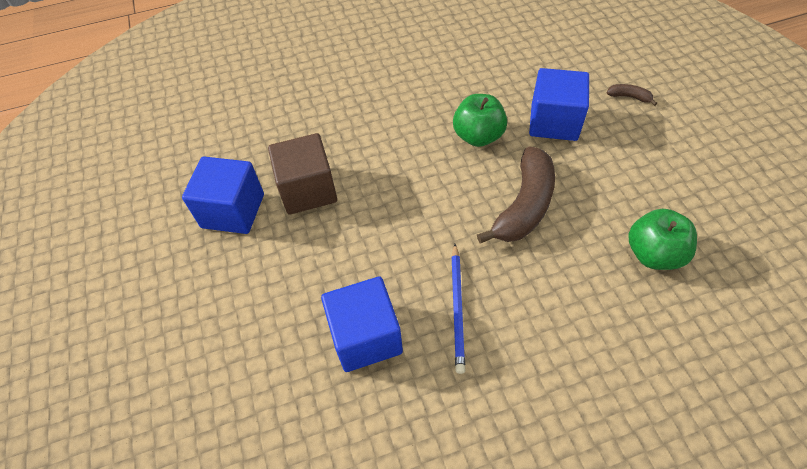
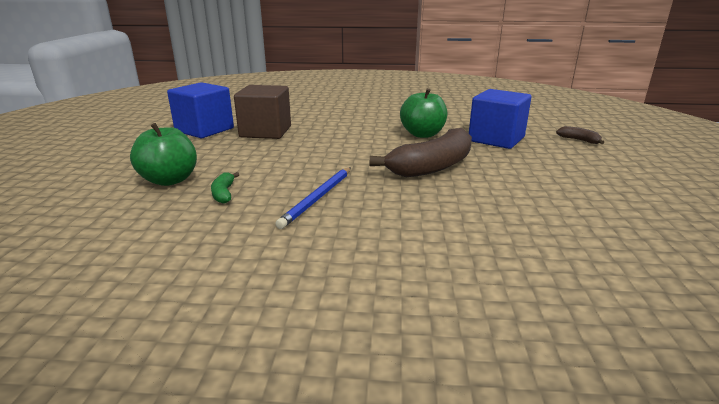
camera: 20 degrees right, 30 degrees down
(366, 337) = (224, 193): blue cube -> green banana
(653, 254) = (546, 212): green apple -> green apple (170, 180)

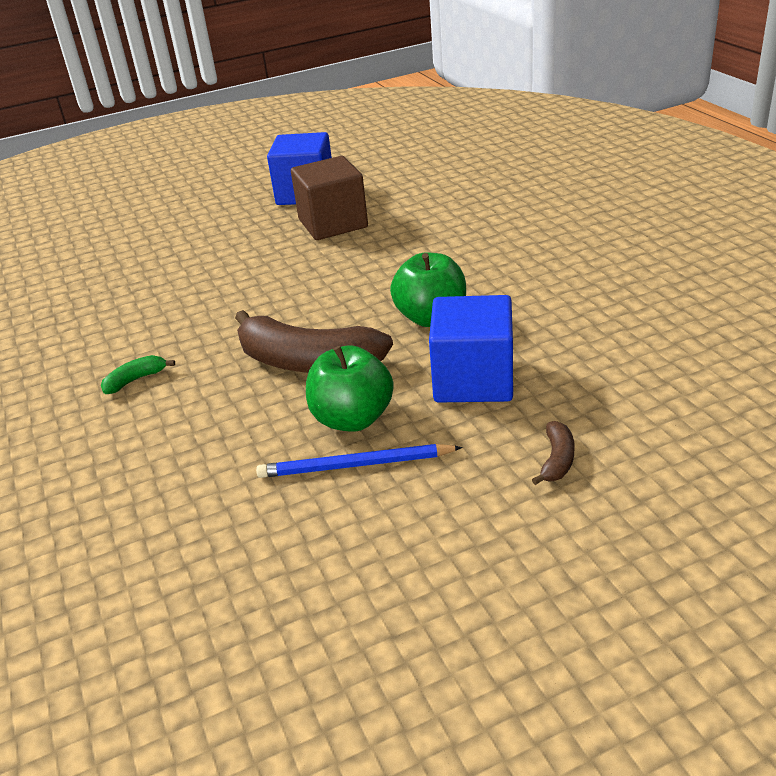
camera: 65 degrees right, 10 degrees up
(170, 180) = (160, 245): green apple -> green apple (352, 419)
(224, 193) = (147, 281): green banana -> green banana (135, 380)
(318, 198) = (167, 328): blue pencil -> blue pencil (356, 465)

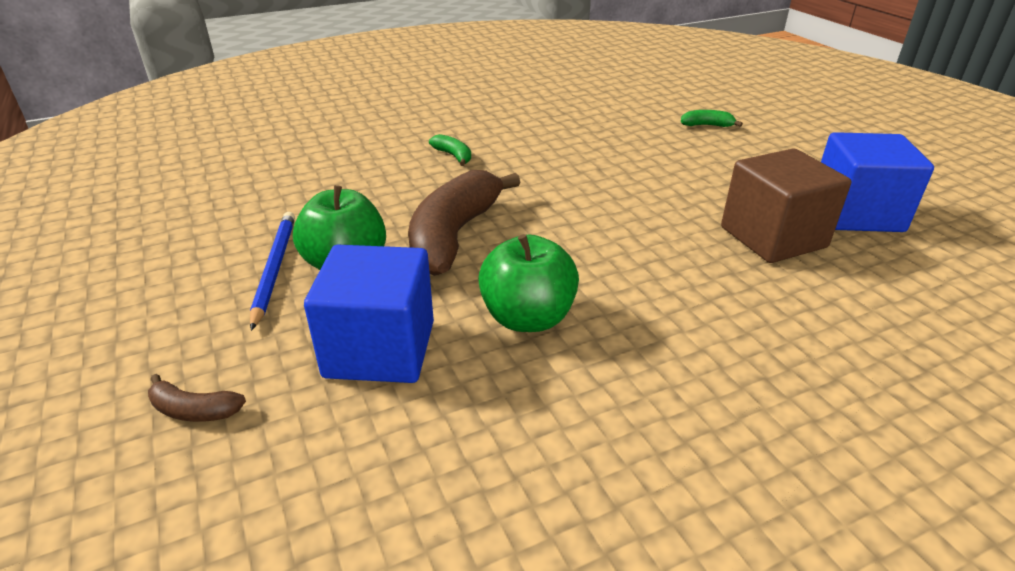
camera: 85 degrees right, 0 degrees up
(130, 238) = (707, 125): none -> green banana

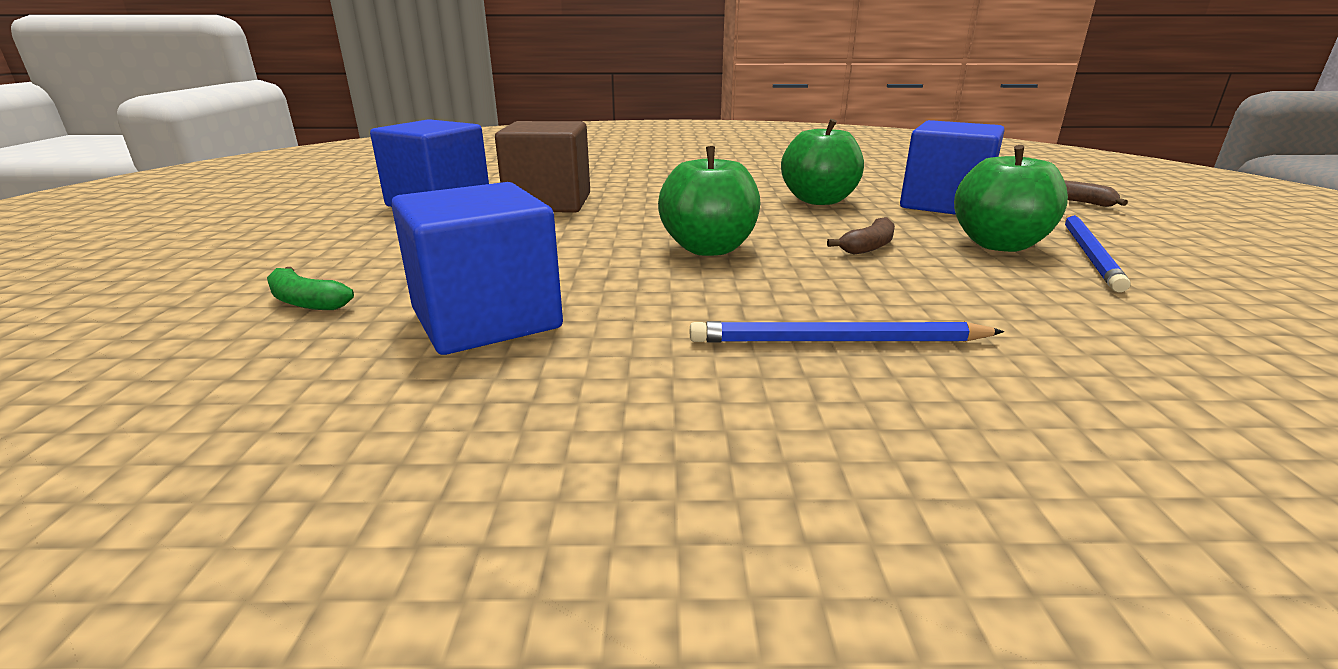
camera: 155 degrees left, 10 degrees down
(453, 156) = (839, 341): green banana -> blue pencil
(454, 235) = (868, 247): brown banana -> brown banana, size x0.43
(567, 205) = (708, 249): none -> green apple
(615, 134) = (486, 319): none -> blue cube

